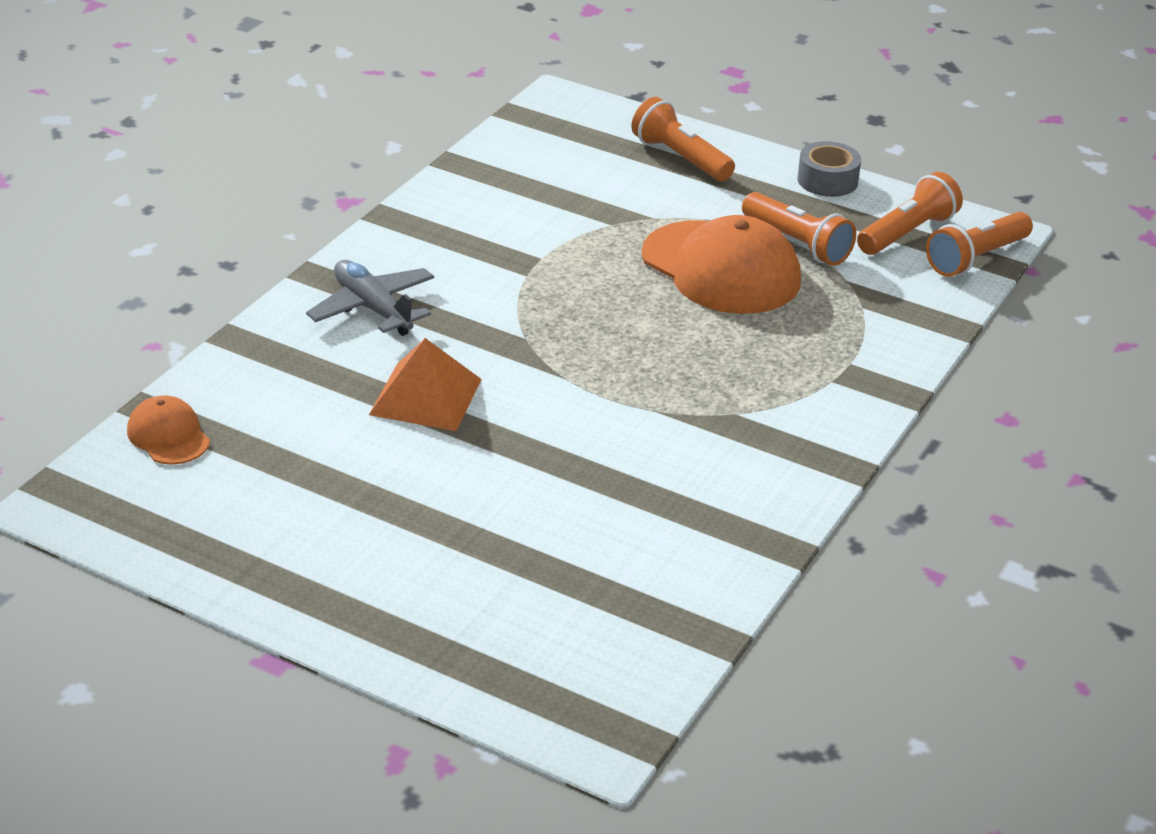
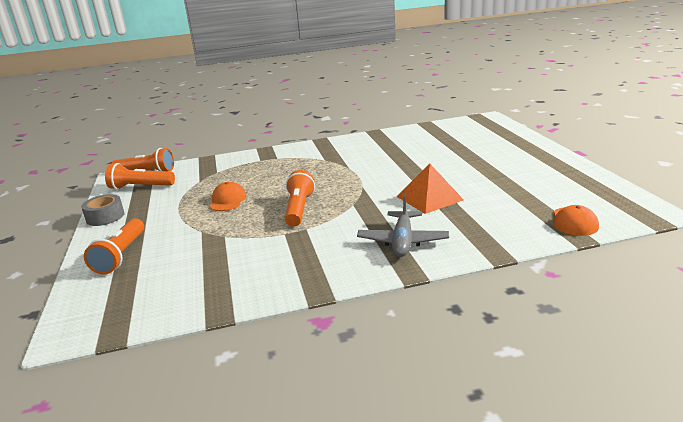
camera: 130 degrees left, 10 degrees down
(721, 268) = (228, 200): orange cap -> orange cap, size x0.50
(797, 243) = (181, 198): orange flashlight -> orange flashlight (299, 209)

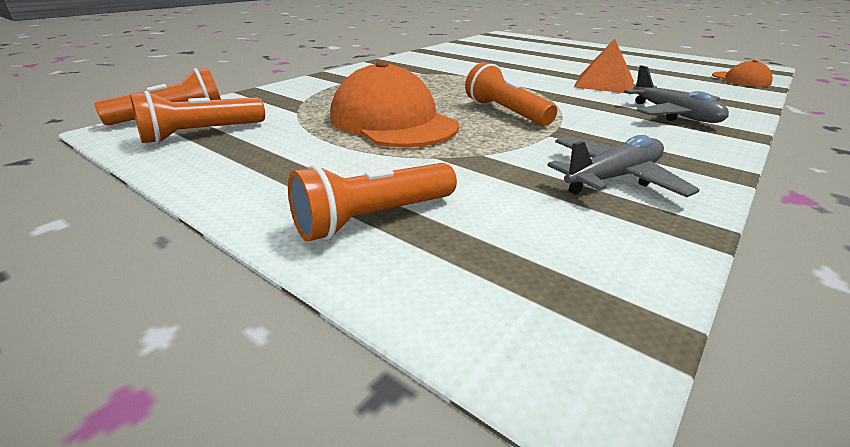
camera: 40 degrees left, 5 degrees up
(105, 217) = (211, 180): grey tape -> none
(121, 255) = (373, 218): orange flashlight -> orange flashlight turned 90 degrees clockwise
(228, 200) = (392, 122): orange cap -> orange cap, size x2.01
(249, 272) = (613, 178): none -> grey plane

